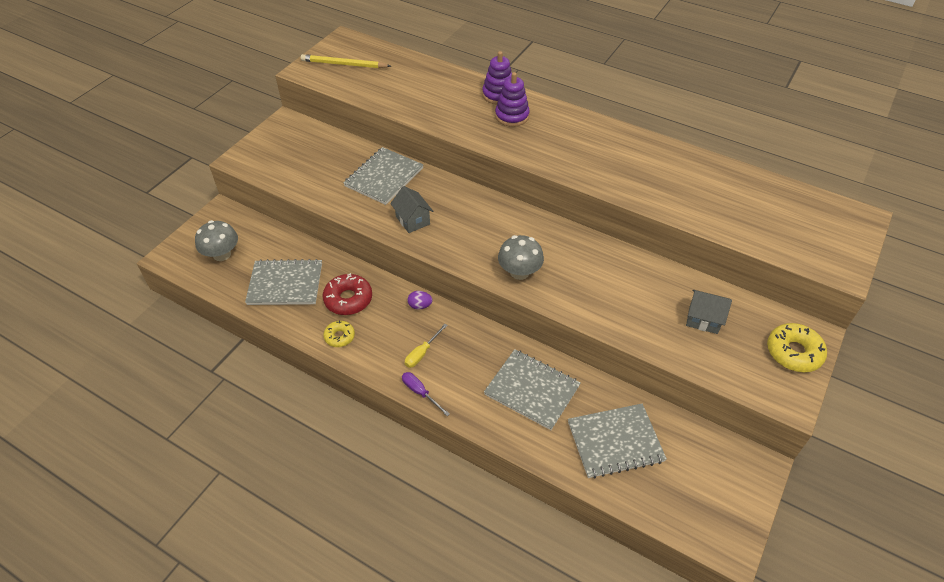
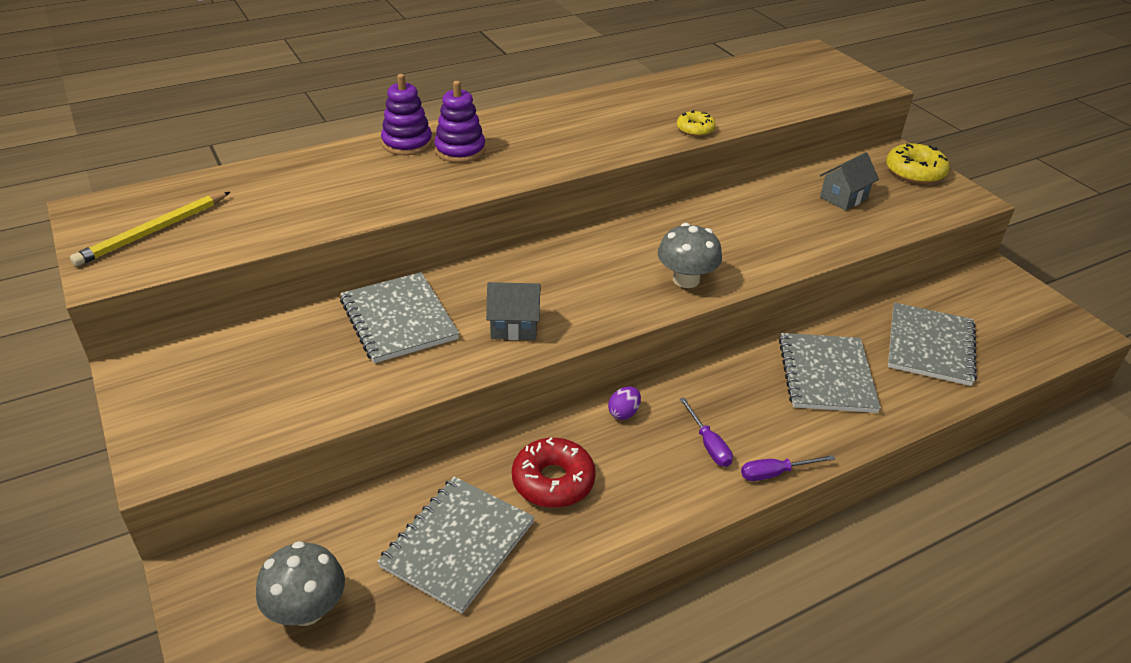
camera: 60 degrees left, 10 degrees down
(339, 337) = (619, 519): yellow donut -> yellow donut (695, 129)
(422, 353) = (708, 444): yellow screwdriver -> purple screwdriver
(532, 390) = (826, 375): grey notebook -> grey notebook turned 60 degrees counterclockwise

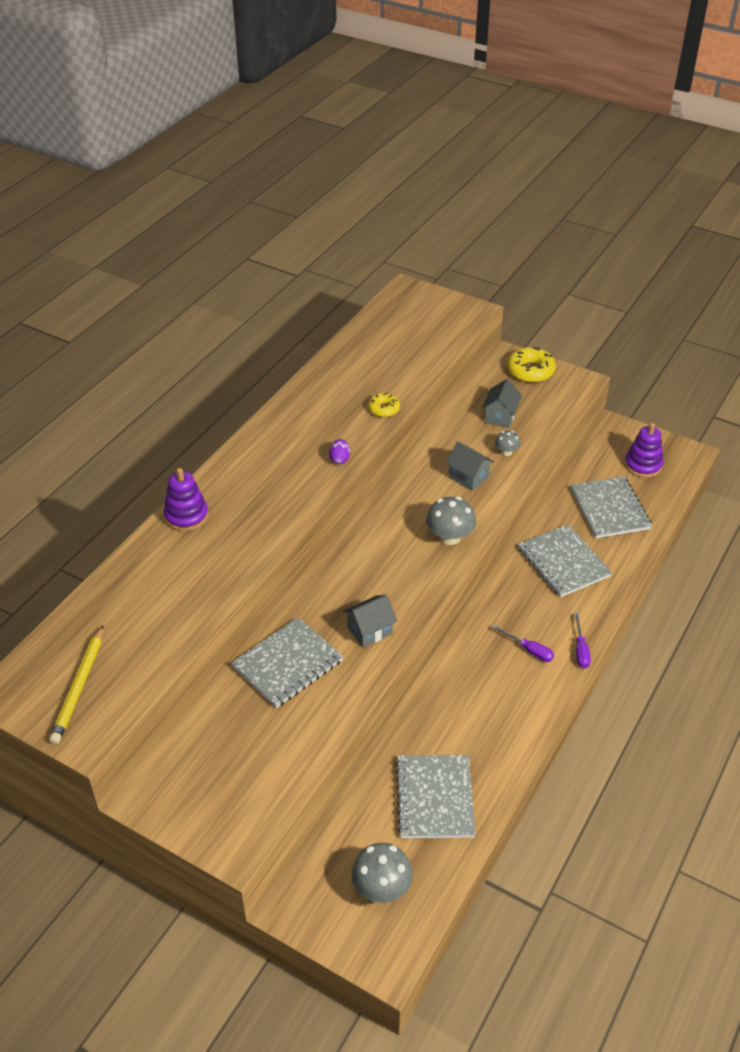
camera: 30 degrees left, 5 degrees up
(399, 319) = (287, 664): grey notebook -> grey notebook turned 75 degrees counterclockwise
(460, 150) = (233, 505): purple stacking toy -> purple stacking toy (643, 465)
(553, 481) = (457, 725): red donut -> none
(624, 413) = (462, 654): purple egg -> purple egg (339, 459)
(758, 236) = (468, 477): none -> grey house
(775, 473) = (580, 650): purple screwdriver -> purple screwdriver turned 45 degrees counterclockwise
(824, 230) = (506, 452): none -> grey mushroom

